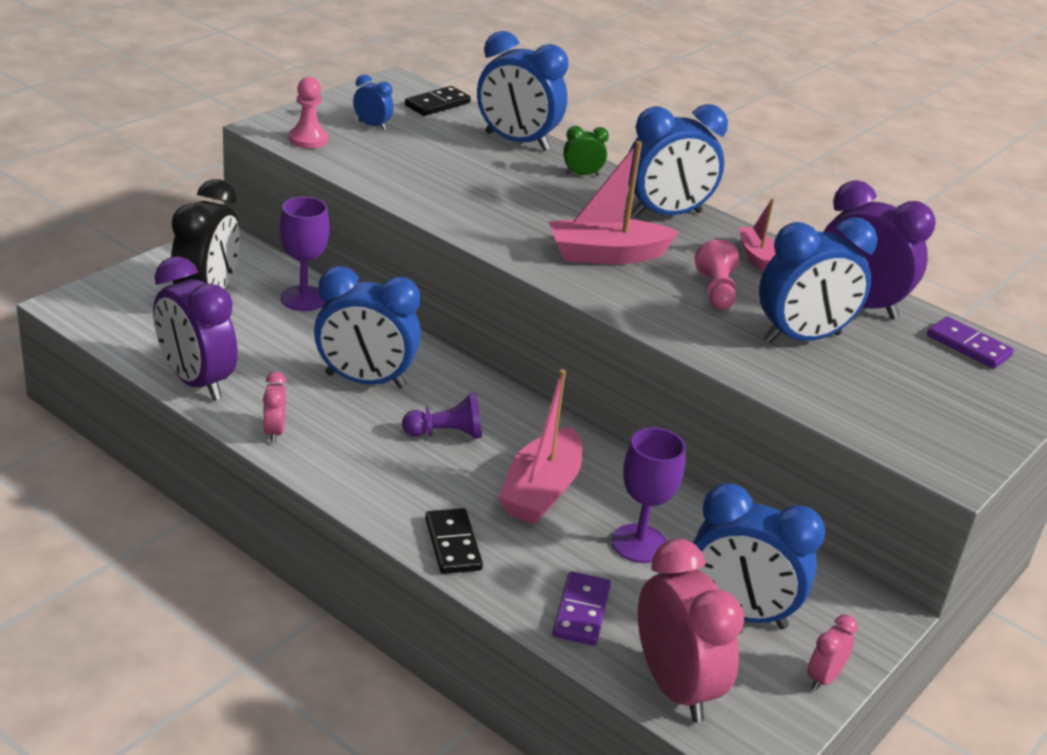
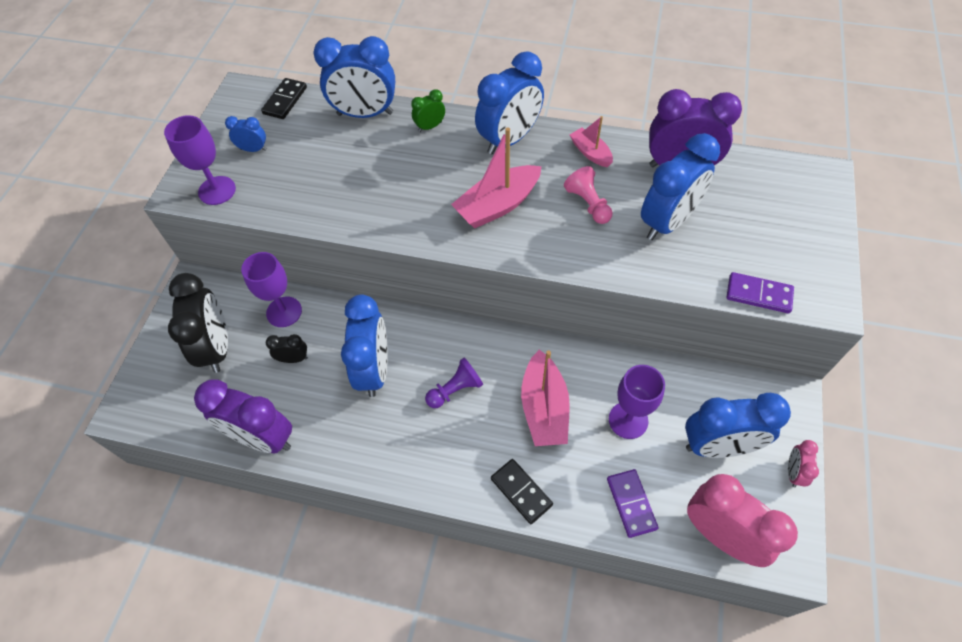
camera: 20 degrees left, 25 degrees up
(274, 432) = (345, 456): pink clock -> none
(282, 337) = (293, 359): none -> black clock
(308, 139) = (217, 190): pink pawn -> purple goblet
(365, 381) = (374, 370): blue clock -> blue clock turned 75 degrees counterclockwise
(968, 346) = (765, 172): purple domino -> purple domino (758, 294)

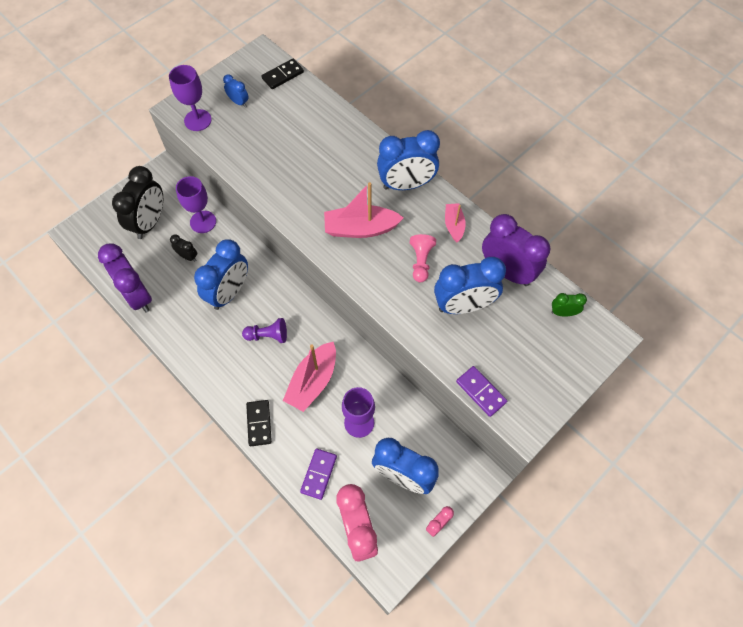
camera: 30 degrees right, 5 degrees up
(365, 114) = (326, 113): blue clock -> none
(430, 127) = (361, 146): green clock -> green clock (563, 313)

